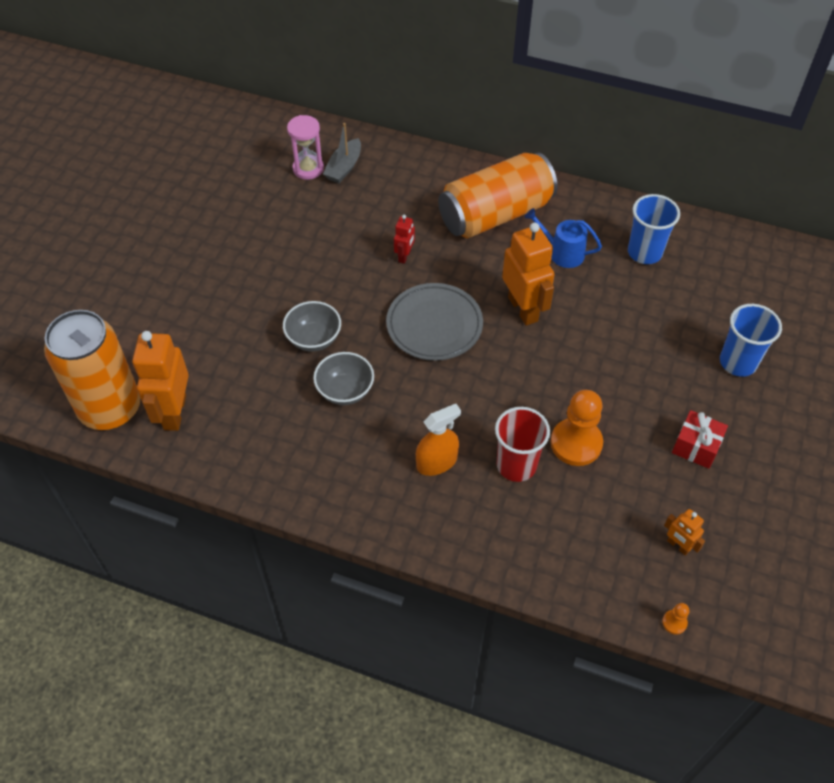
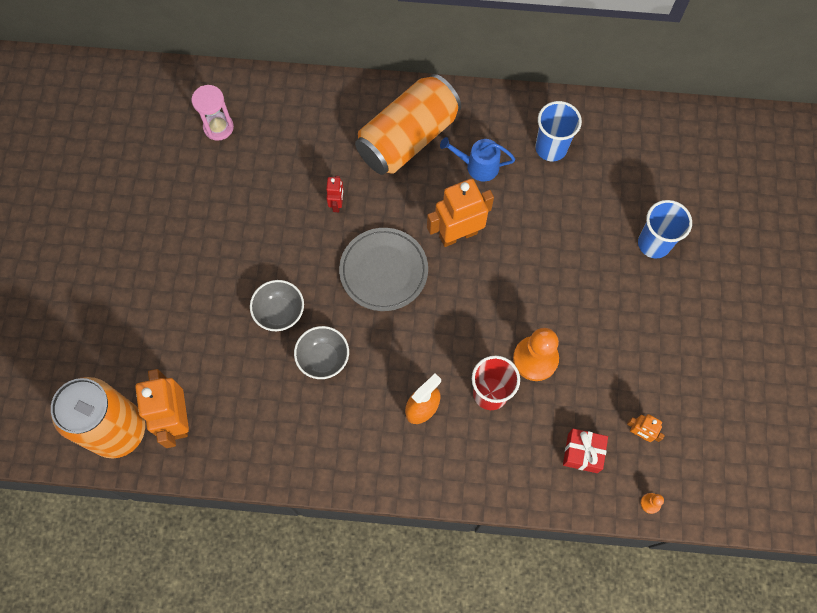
camera: 15 degrees left, 15 degrees up
(344, 168) = (252, 118): grey boat -> none
(523, 309) = (458, 234): orange robot -> orange robot turned 75 degrees counterclockwise
(696, 447) = (635, 336): red gift -> red gift (582, 453)

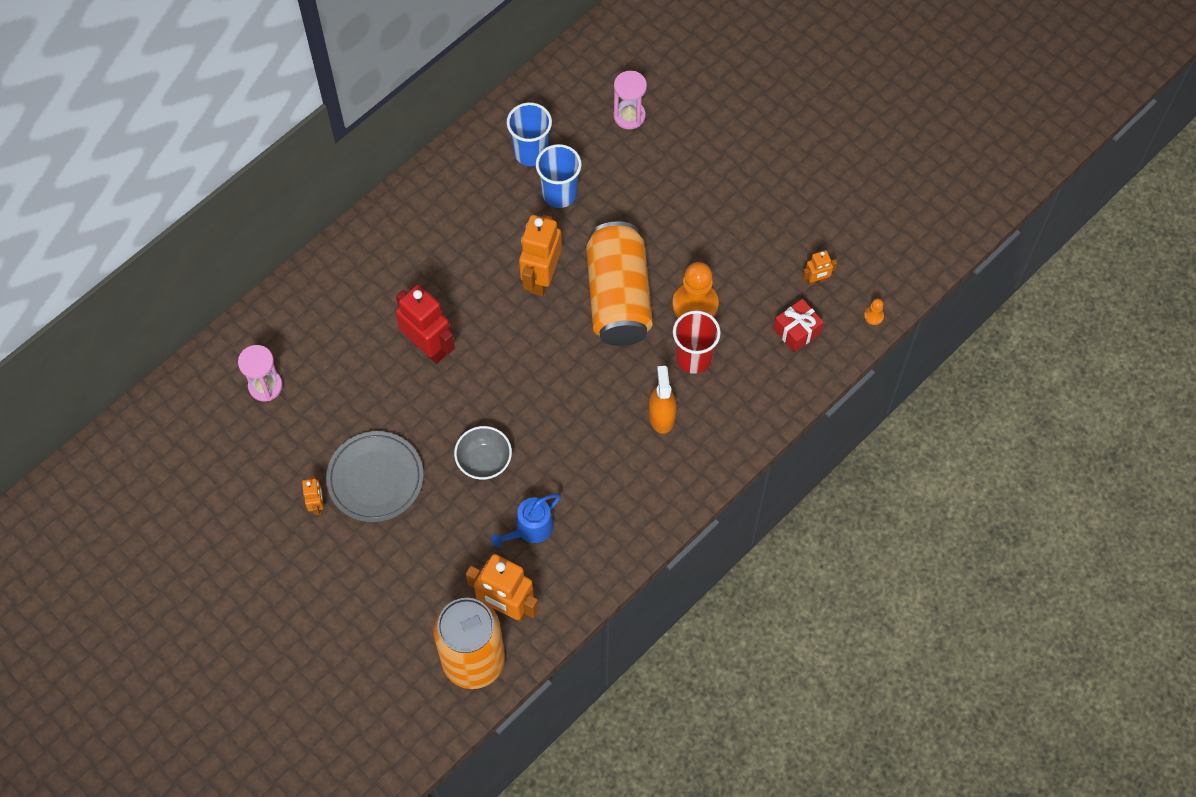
camera: 50 degrees left, 5 degrees down
(156, 230) = (317, 505): none -> orange robot
(323, 358) = (554, 457): grey bowl -> none
(337, 204) = (428, 347): red robot -> red robot, size x2.02
(383, 271) = (521, 356): grey plate -> grey plate (375, 478)
(408, 138) = (420, 248): orange can -> orange can (618, 297)
(478, 166) = (496, 217): blue watering can -> blue watering can (530, 529)
(645, 189) = (629, 116): none -> pink hourglass
(654, 243) = (679, 147): blue cup -> blue cup (559, 194)

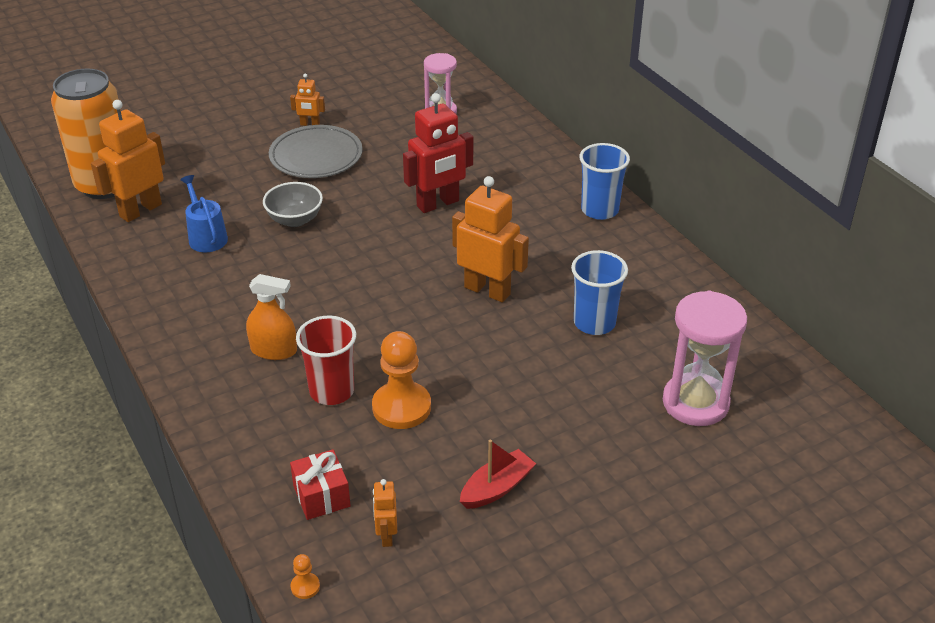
camera: 105 degrees right, 25 degrees down
(531, 152) = (658, 310): blue cup -> blue cup (599, 210)
(618, 297) = (439, 344): orange can -> none
(629, 116) = (695, 403): pink hourglass -> pink hourglass, size x1.55
(752, 224) = (497, 488): none -> red boat

